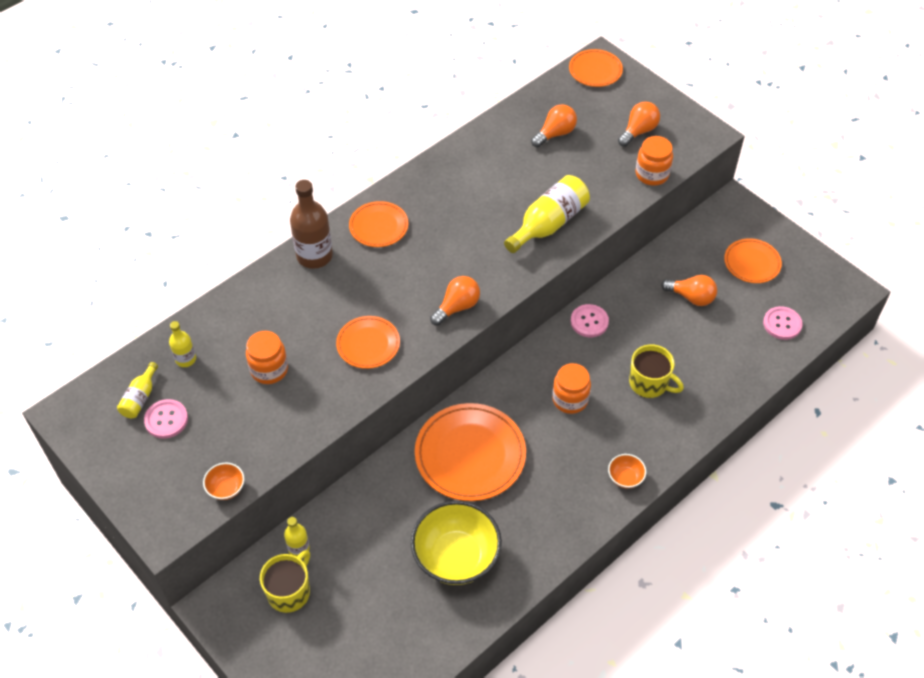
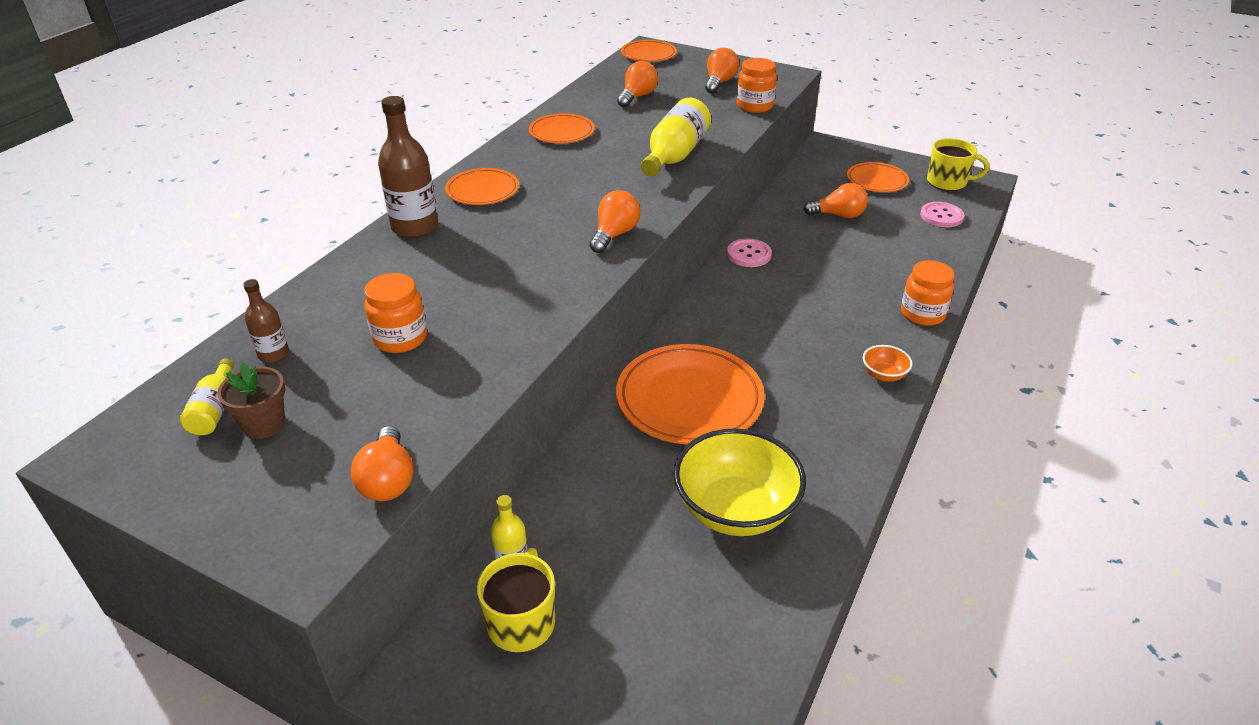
camera: 20 degrees left, 15 degrees down
(166, 420) = (264, 424): pink button -> brown flower pot
(186, 359) = (273, 354): yellow bottle -> brown bottle
(226, 488) = (388, 480): orange bowl -> orange light bulb
(368, 344) = (523, 287): orange plate -> orange plate (561, 132)
(570, 399) = (772, 321): orange jar -> orange jar (922, 314)
(649, 383) = (848, 288): yellow mug -> yellow mug (947, 182)

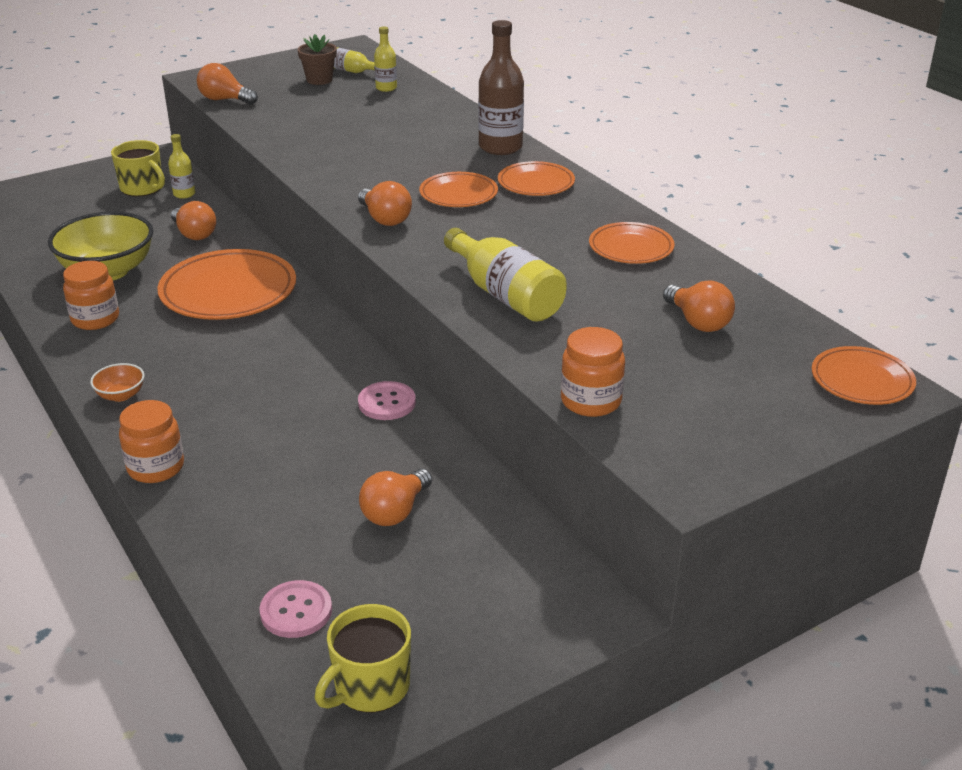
camera: 120 degrees right, 5 degrees down
(273, 354) = (386, 88): brown bottle -> yellow bottle
(400, 338) = (351, 121): orange jar -> orange jar (95, 319)
(719, 82) = (700, 403): orange light bulb -> orange light bulb (194, 234)
(876, 180) = (447, 603): orange plate -> orange plate (458, 194)

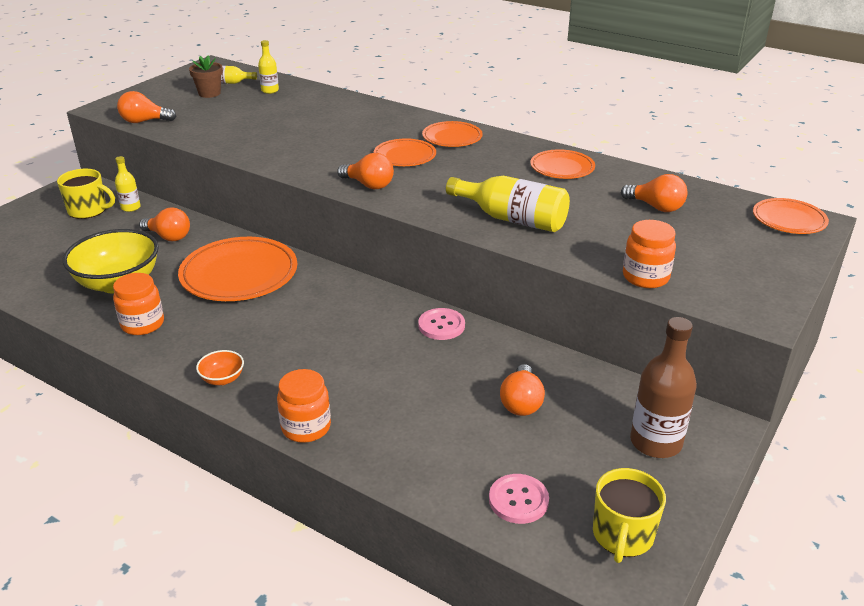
camera: 25 degrees left, 0 degrees up
(500, 147) = (400, 117): brown bottle -> brown bottle (655, 442)

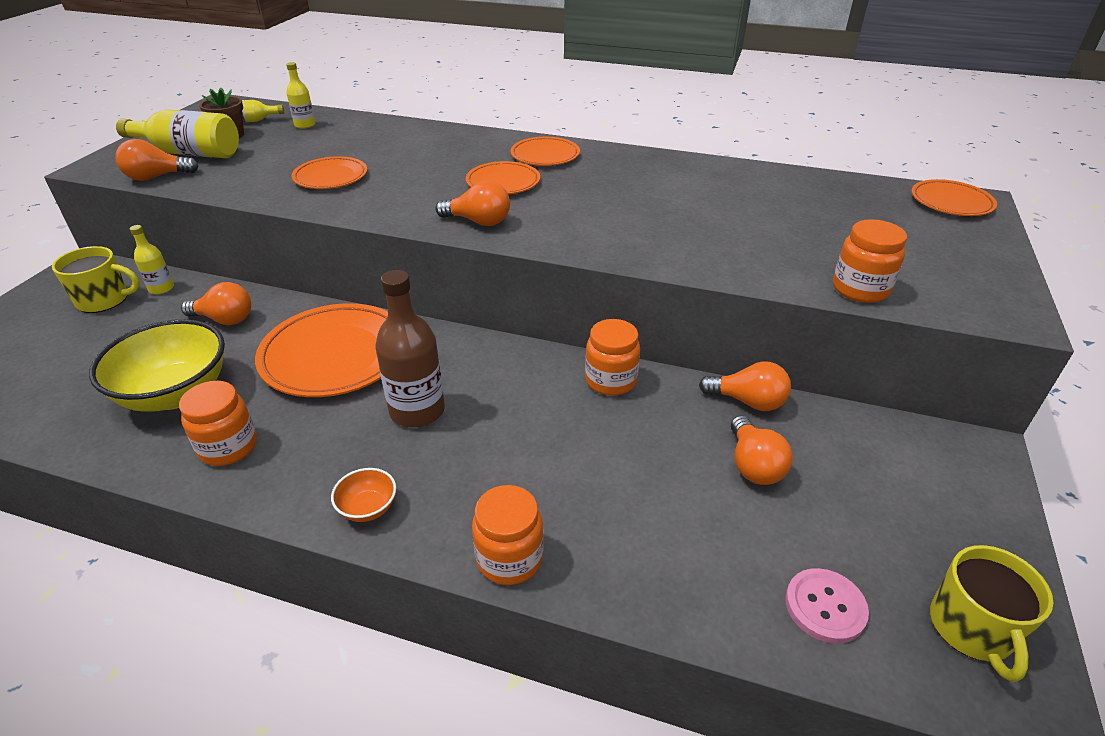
camera: 15 degrees left, 5 degrees up
(441, 325) = (610, 381): pink button -> orange jar
(512, 219) = (669, 240): yellow bottle -> yellow bottle (189, 153)
(562, 168) = (685, 175): orange plate -> orange plate (330, 177)
(655, 442) = (928, 487): brown bottle -> brown bottle (417, 411)
(656, 207) = (812, 206): orange light bulb -> orange light bulb (748, 401)

